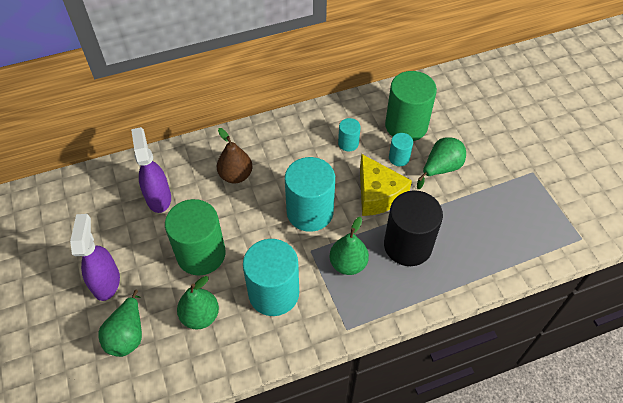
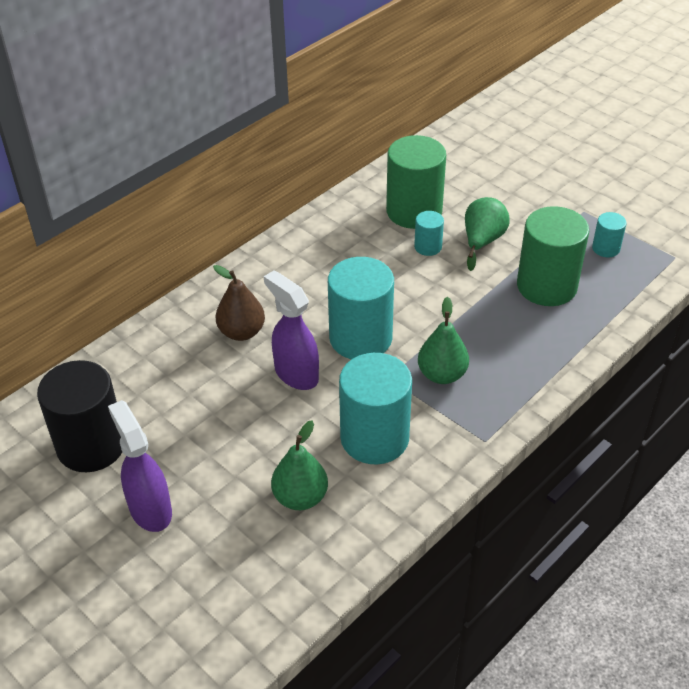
camera: 25 degrees left, 10 degrees down
(127, 335) = (220, 555): green pear -> none
(158, 197) = (156, 391): purple spray bottle -> purple spray bottle (296, 374)
(201, 254) = (255, 431): green cylinder -> green cylinder (546, 286)
(348, 143) = (358, 251): turquoise cylinder -> turquoise cylinder (606, 248)
(378, 194) = (429, 292): yellow cheese -> none
(407, 245) = (497, 331): black cylinder -> black cylinder (91, 445)

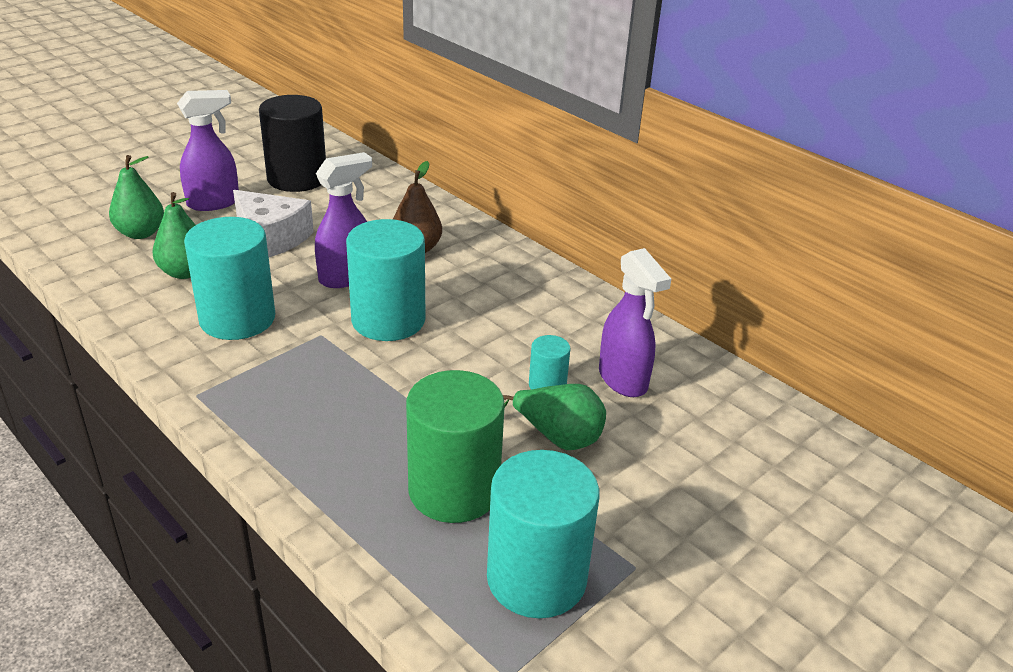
camera: 90 degrees right, 10 degrees down
(229, 442) = (270, 238): none -> white cheese
(414, 211) = (623, 380): green cylinder -> purple spray bottle
(442, 374) = (311, 373): green pear -> green pear (140, 233)
(606, 248) = (536, 578): turquoise cylinder -> turquoise cylinder, size x2.10

